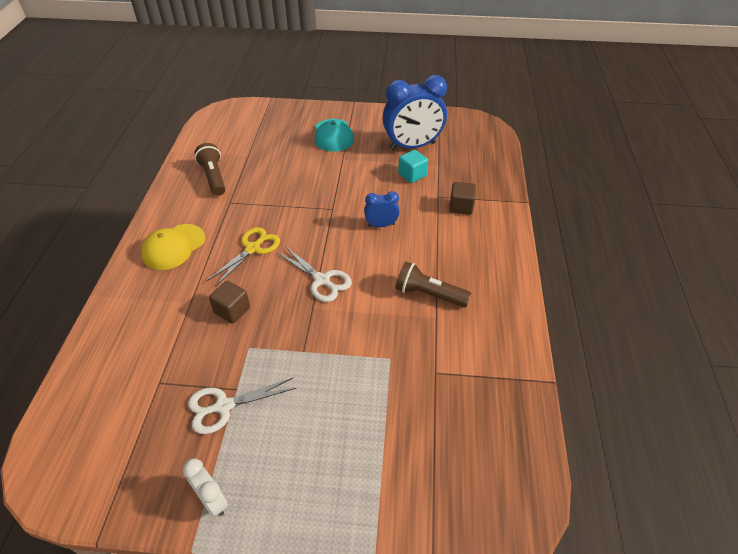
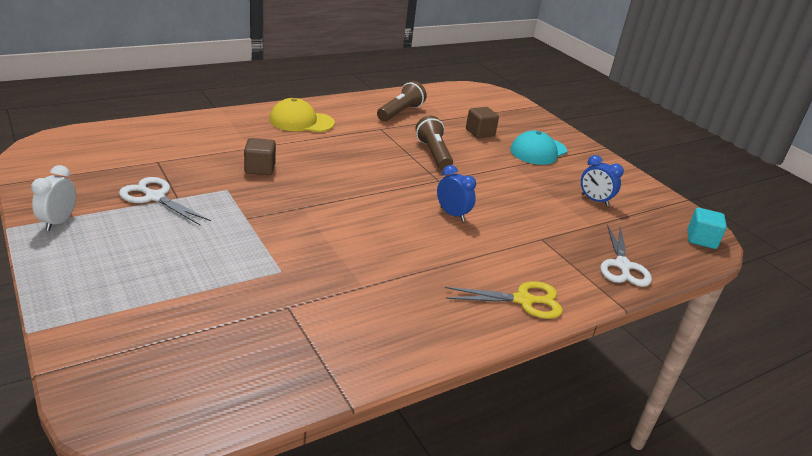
camera: 50 degrees right, 15 degrees down
(253, 248) = (339, 156): yellow scissors -> yellow scissors (523, 300)
(322, 280) = (340, 202): white scissors -> white scissors (622, 266)
(412, 146) = (594, 200): blue clock -> blue clock, size x0.49
(412, 175) = (550, 212): turquoise cube -> turquoise cube (701, 239)
(429, 294) = (390, 272): brown flashlight -> brown flashlight (433, 154)
(461, 207) = (547, 259): brown cube -> brown cube (480, 133)

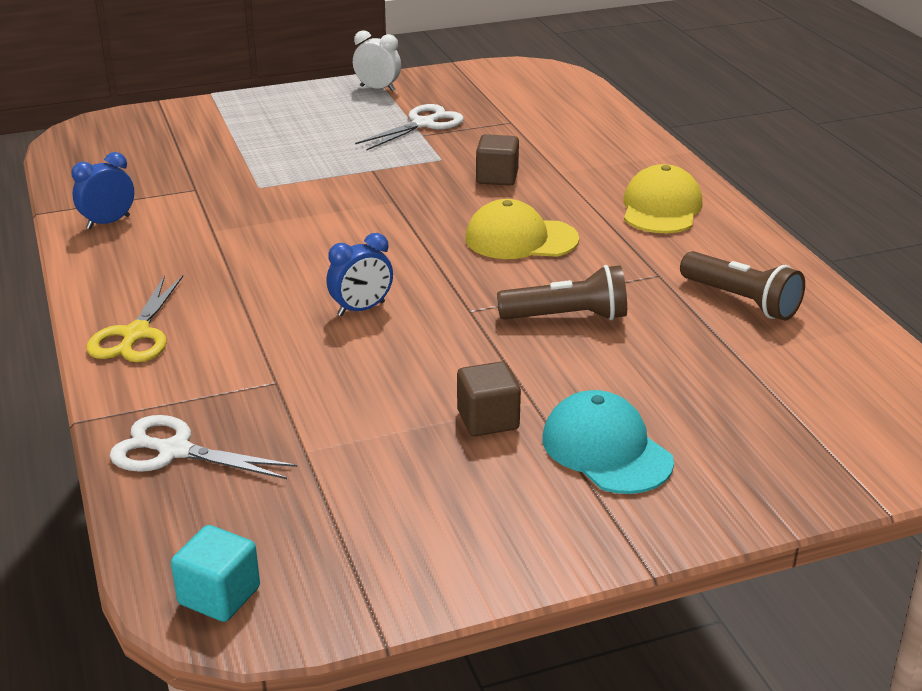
camera: 105 degrees right, 0 degrees up
(349, 163) = (520, 239): none -> yellow cap
(480, 133) = (677, 384): brown cube -> brown cube (488, 420)
(594, 200) = (392, 478): blue clock -> blue clock (108, 222)

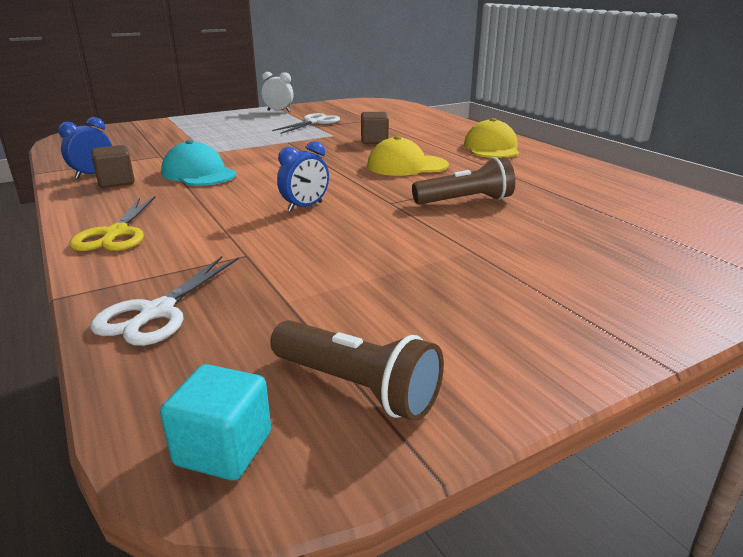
camera: 10 degrees left, 5 degrees down
(174, 451) = (157, 312): white scissors -> white scissors turned 75 degrees counterclockwise
(488, 420) = (441, 265): brown cube -> brown cube (116, 182)
(606, 450) = (554, 276): turquoise cap -> turquoise cap (199, 173)
(741, 301) = (582, 185): brown flashlight -> brown flashlight (357, 387)

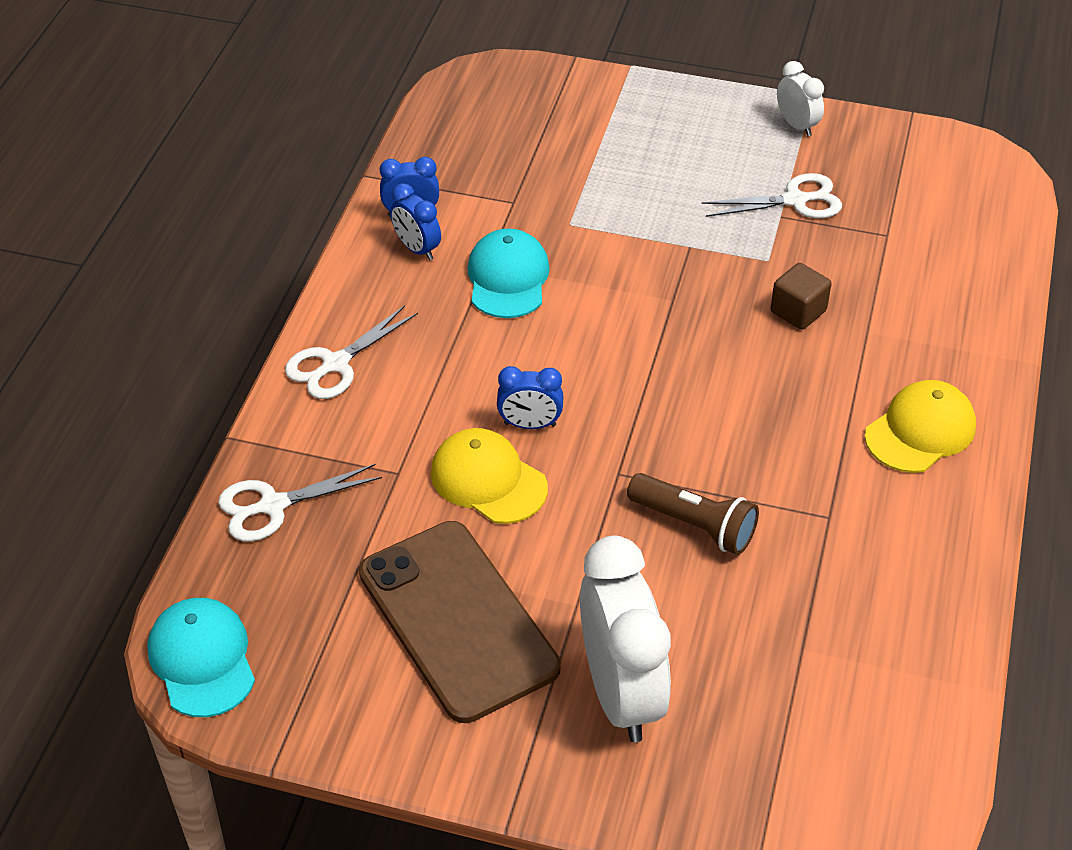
camera: 45 degrees right, 20 degrees up
(116, 182) = (417, 249): brown cube -> blue clock
(116, 234) = (335, 364): yellow scissors -> white scissors
(223, 449) = (202, 659): turquoise cube -> turquoise cap
(357, 387) = (310, 674): brown flashlight -> none
(406, 166) = (743, 406): yellow cap -> yellow cap (488, 480)
(416, 292) = (458, 620): none -> brown phone
(575, 268) = (621, 693): none -> white clock

